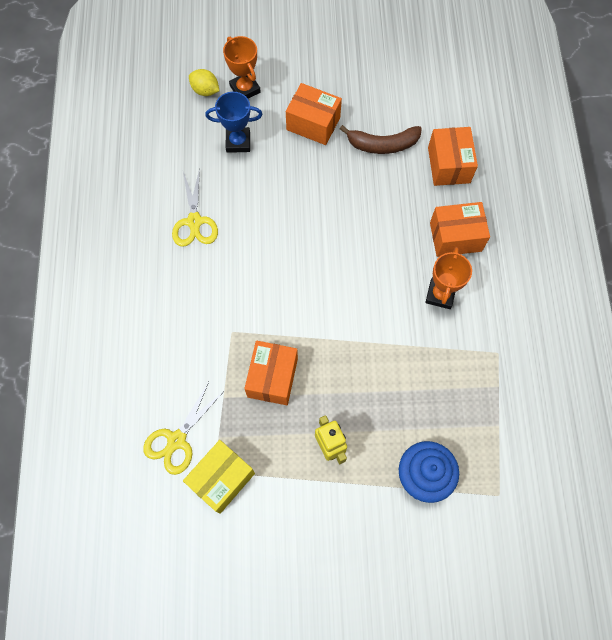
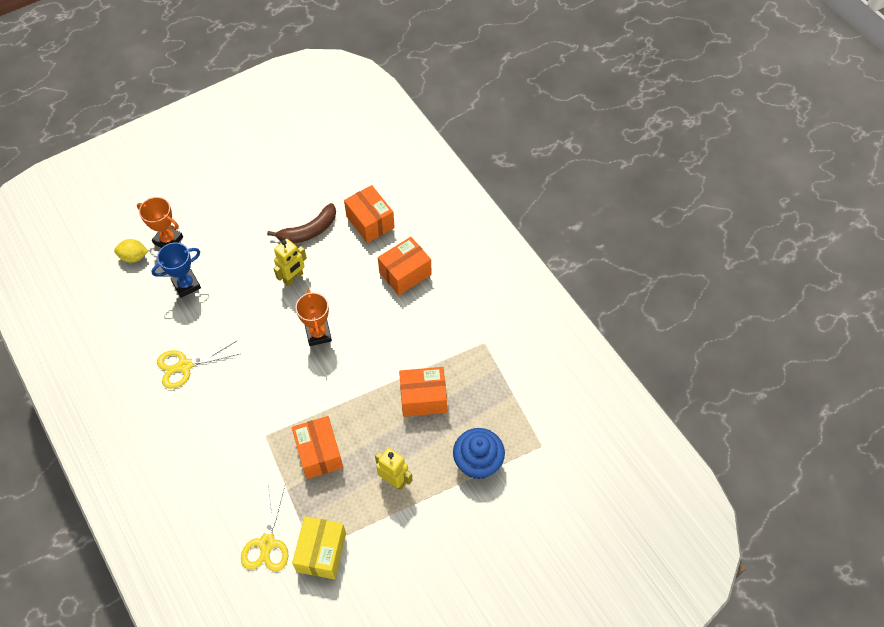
camera: 30 degrees left, 10 degrees down
(194, 222) = (184, 366): yellow scissors -> yellow scissors turned 105 degrees clockwise
(313, 123) = (242, 241): orange box -> orange box (423, 398)
(342, 185) = (293, 278): none -> yellow robot
(440, 295) = (417, 322): orange trophy -> orange trophy (318, 334)

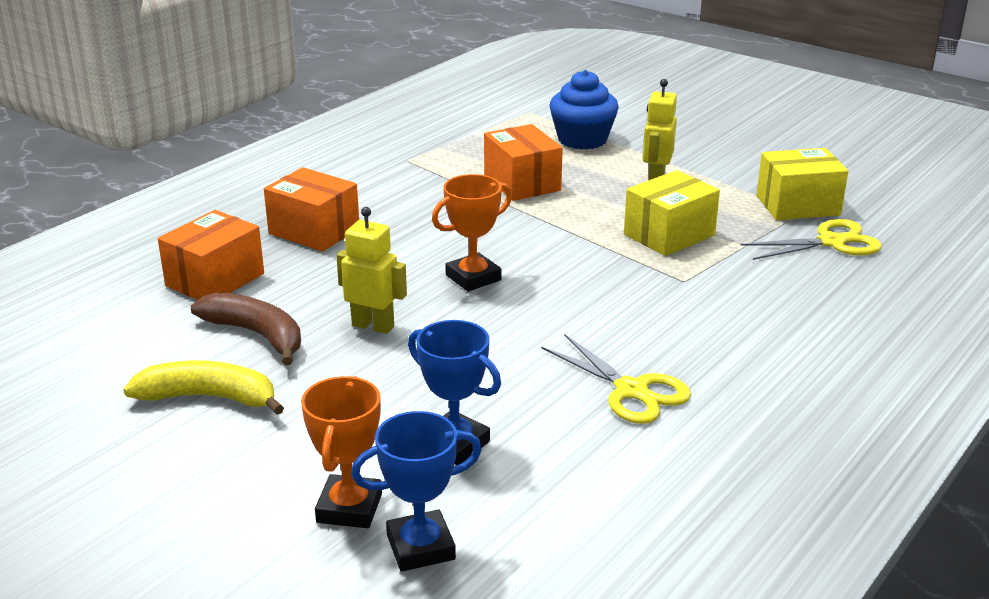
camera: 110 degrees left, 30 degrees down
(134, 257) = (420, 547): yellow lemon -> blue trophy
(266, 207) = (209, 398): none -> yellow banana
(319, 453) = (669, 235): orange box -> yellow box

